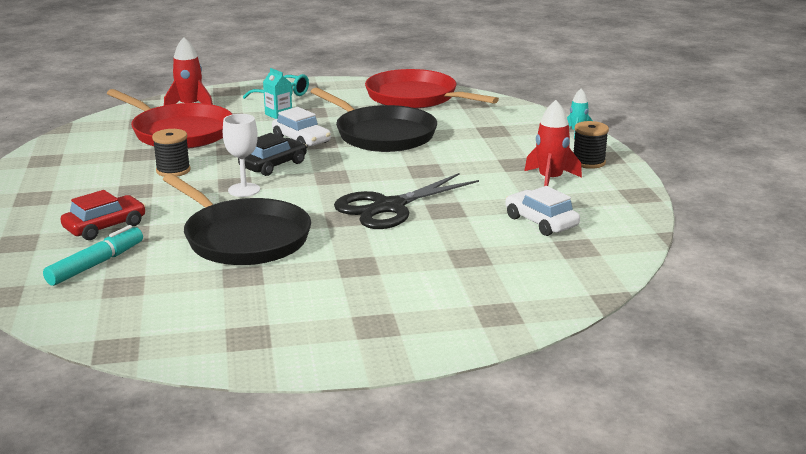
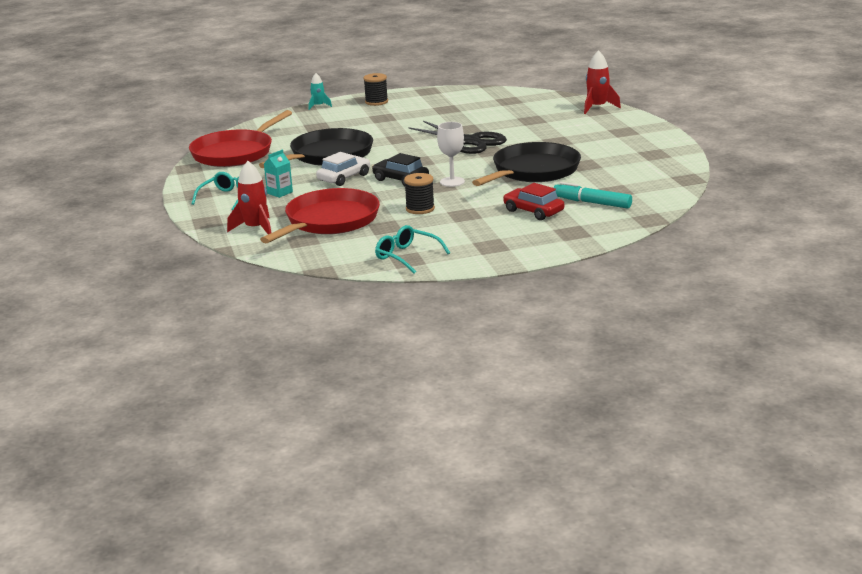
camera: 95 degrees left, 0 degrees up
(52, 160) = (407, 256): none -> turquoise glasses
(541, 222) = (477, 108): white car -> none
(550, 180) = (410, 109): red rocket -> red rocket (597, 107)

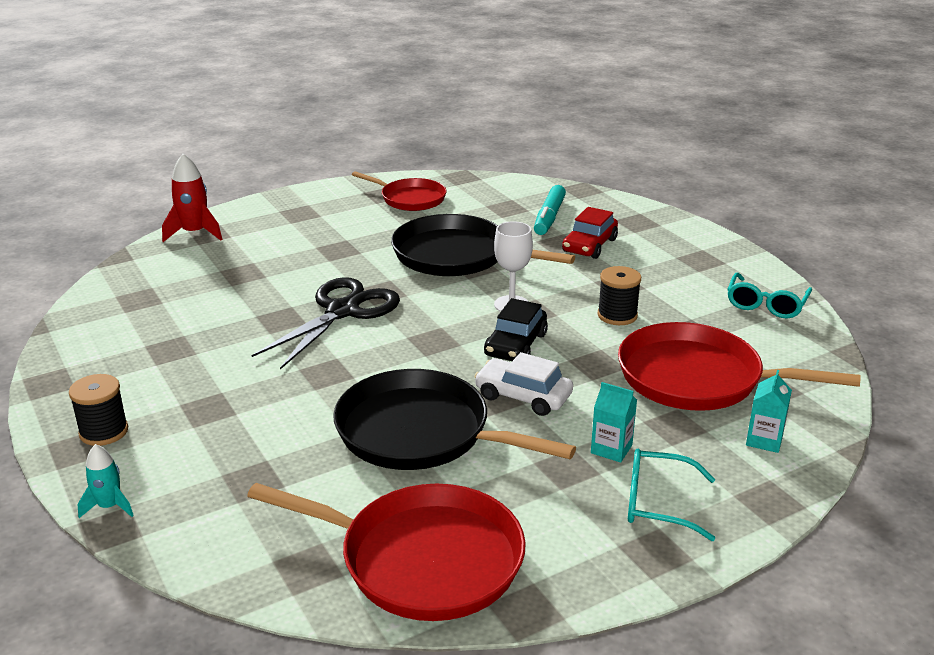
camera: 105 degrees left, 5 degrees up
(255, 228) = (764, 440): red rocket -> turquoise carton
(642, 161) = (410, 199): none -> red pan

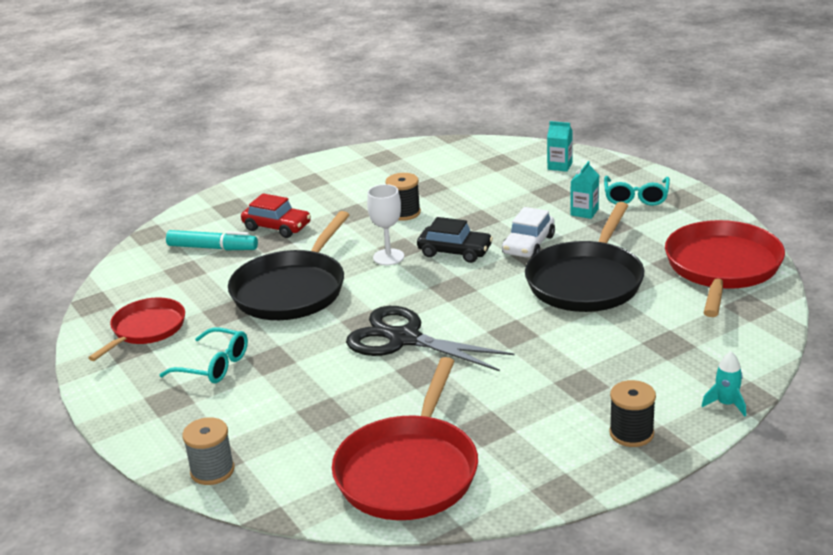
camera: 90 degrees left, 0 degrees up
(195, 233) = (212, 471): red rocket -> grey spool
(697, 378) = (491, 185): red pan -> red pan (409, 471)
(766, 304) = (384, 160): turquoise glasses -> turquoise glasses (214, 365)

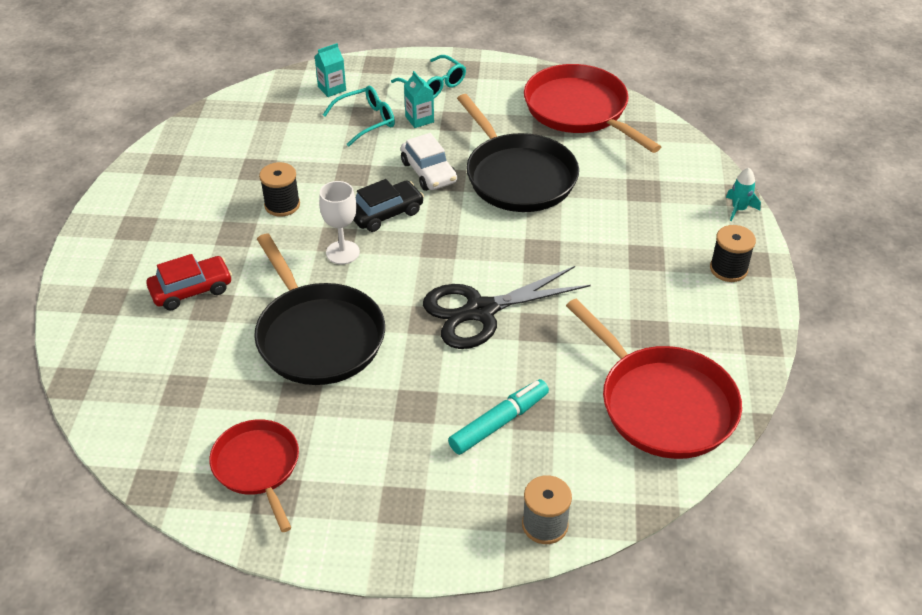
camera: 55 degrees left, 15 degrees up
(212, 248) = (168, 350): turquoise marker -> turquoise marker (499, 422)
(214, 365) = (381, 448): turquoise glasses -> turquoise glasses (366, 121)

